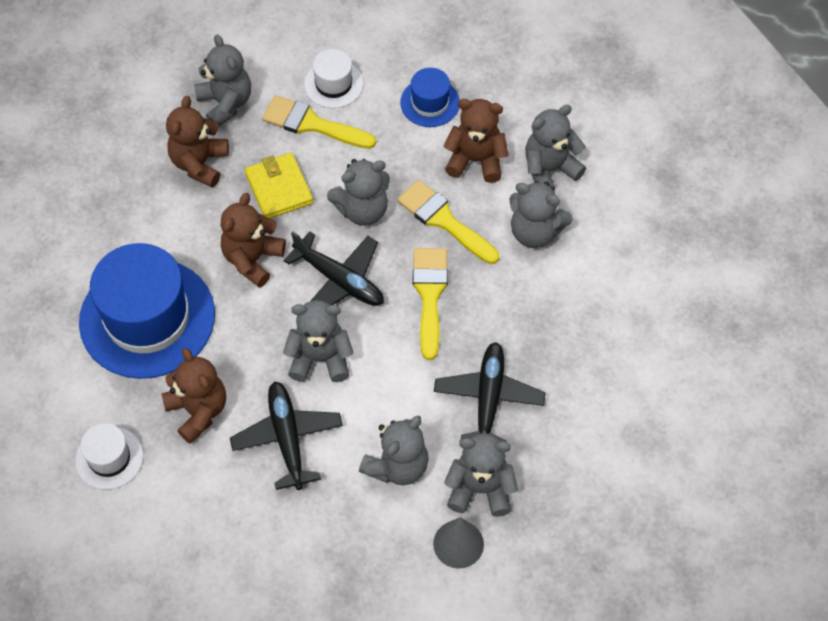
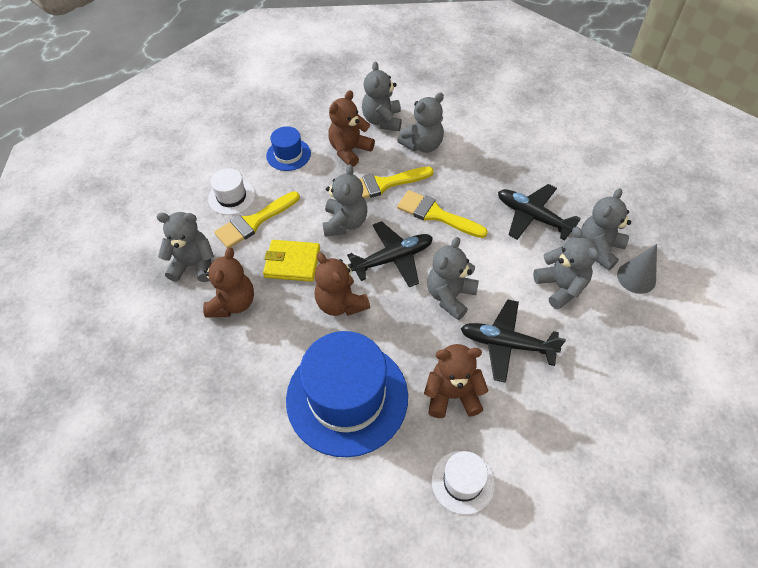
camera: 60 degrees left, 5 degrees down
(199, 163) = (233, 303): brown teddy bear -> brown teddy bear turned 120 degrees counterclockwise

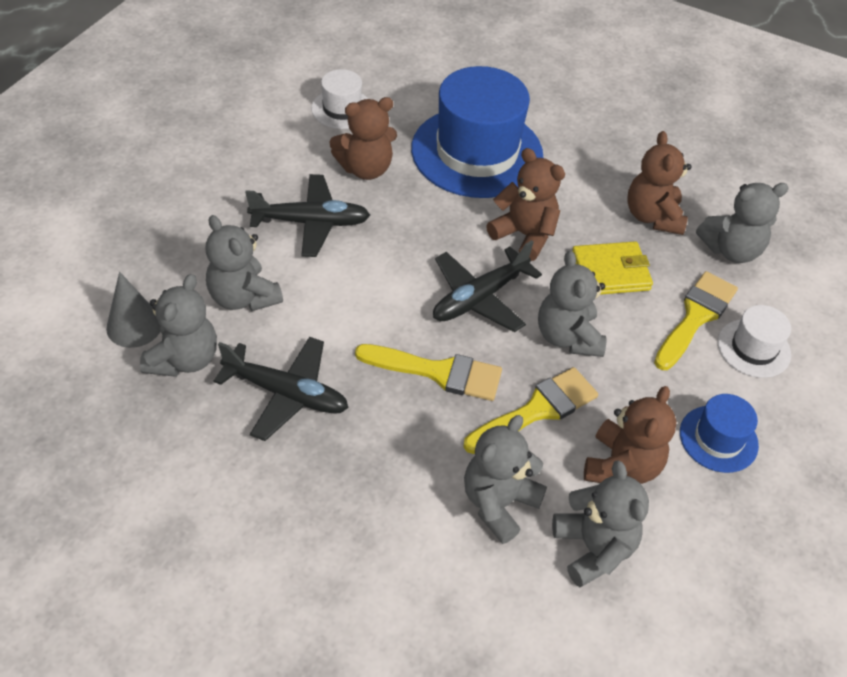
camera: 160 degrees right, 5 degrees down
(450, 296) = (390, 263): grey teddy bear -> none

